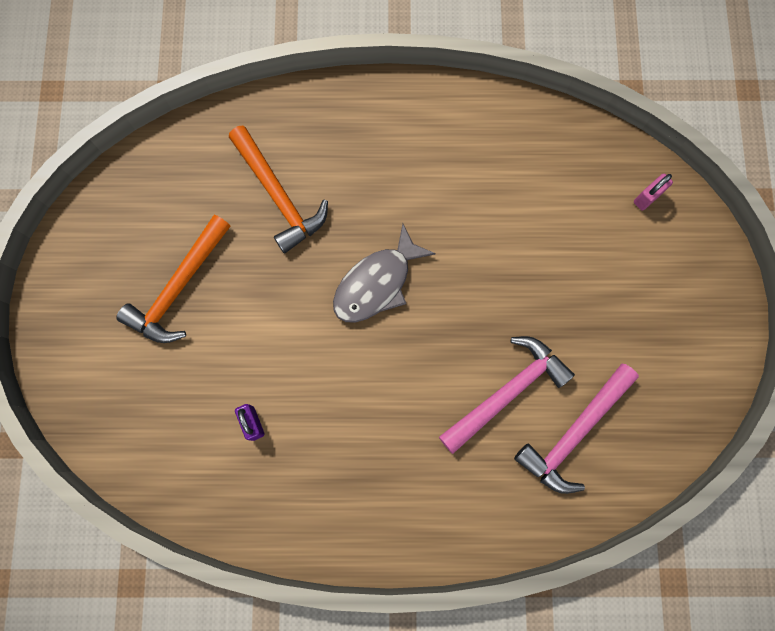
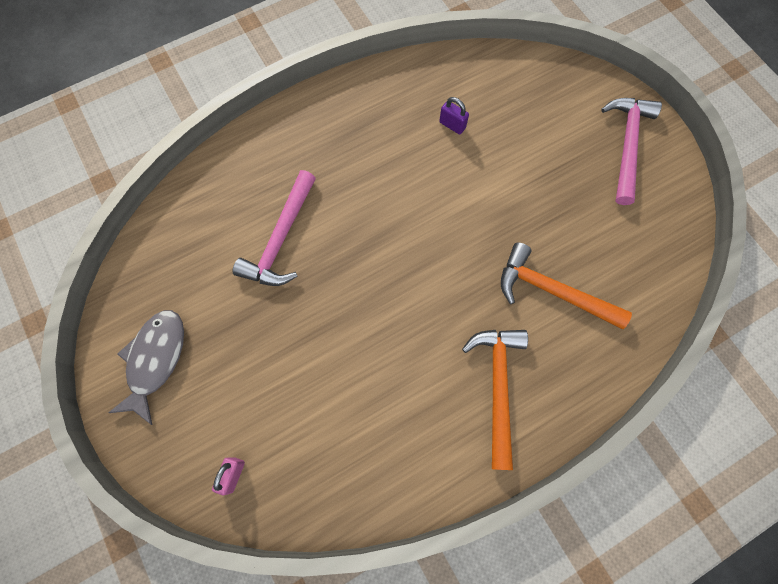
camera: 150 degrees right, 5 degrees down
(178, 288) = (571, 181): orange hammer -> orange hammer (498, 387)
(377, 283) = (427, 265): grey fish -> grey fish (155, 360)
(574, 432) = (215, 237): pink hammer -> pink hammer (627, 145)

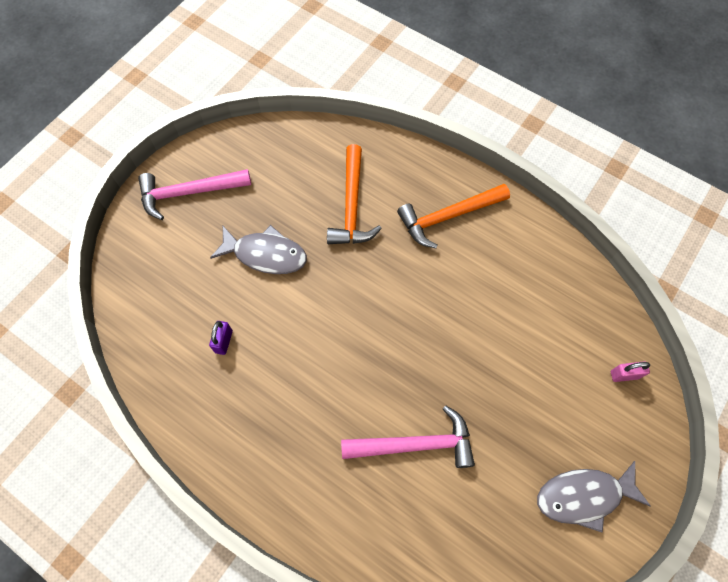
camera: 115 degrees left, 5 degrees down
(527, 188) = (265, 254): none -> grey fish

